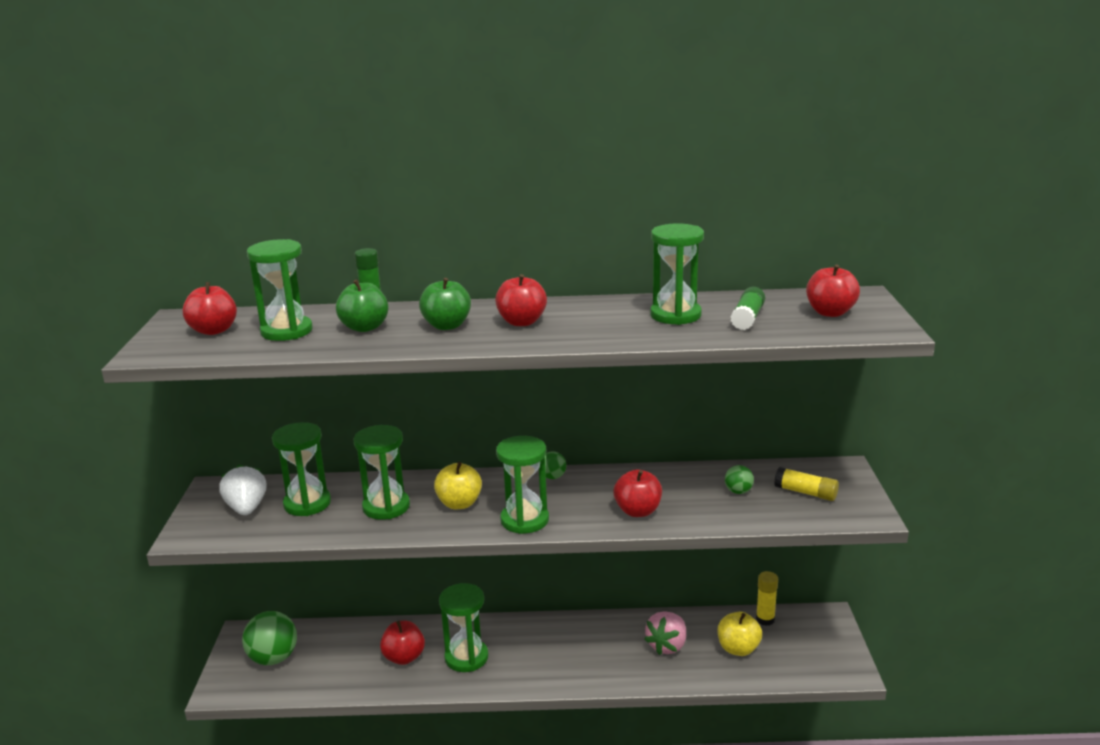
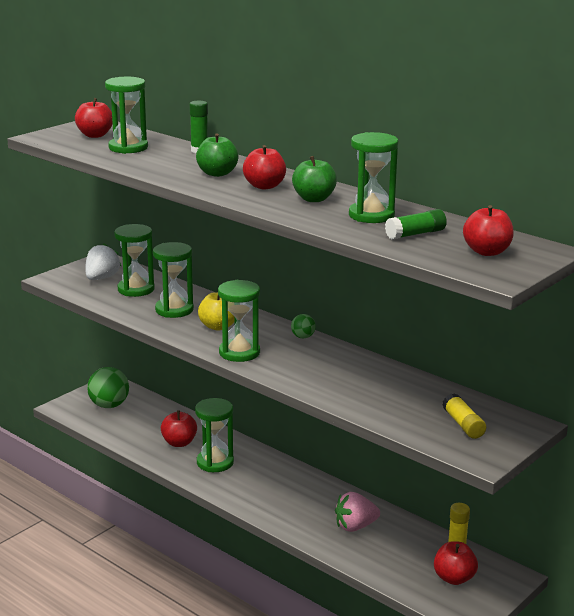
camera: 40 degrees right, 0 degrees up
(365, 327) = (171, 159): green apple -> green apple (314, 199)
(638, 511) = (319, 380): red apple -> red apple (454, 578)
(738, 491) = (413, 401): green ball -> none
(738, 649) = (404, 556): yellow apple -> none

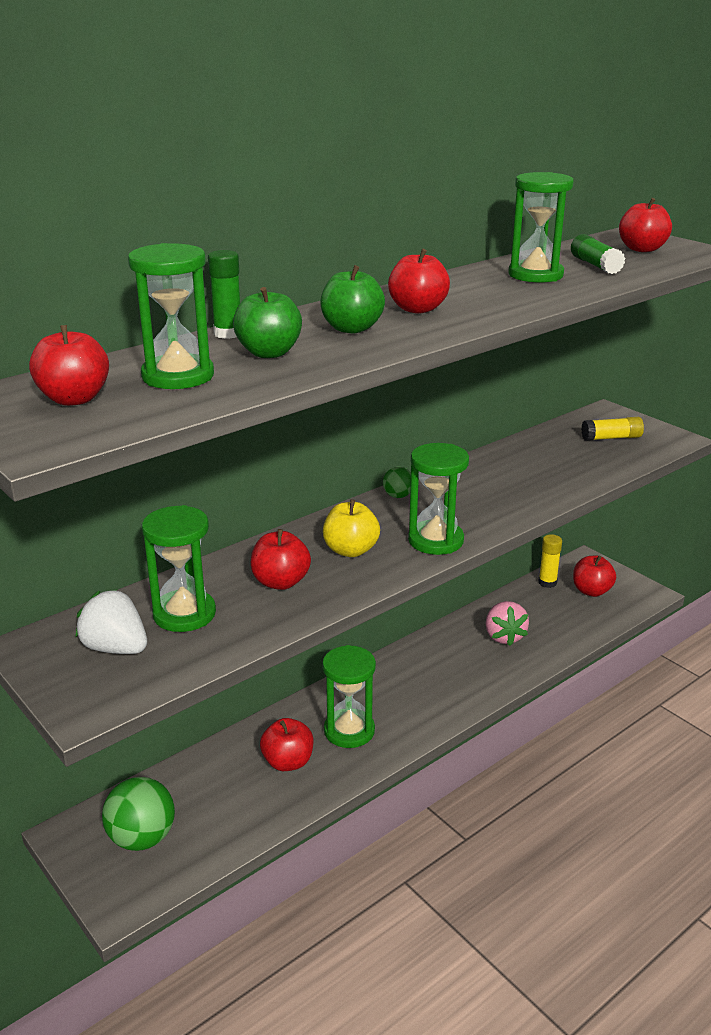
camera: 80 degrees left, 5 degrees up
(174, 310) = (280, 582): green hourglass -> red apple
(314, 199) = (474, 292): green apple -> green apple (269, 353)

